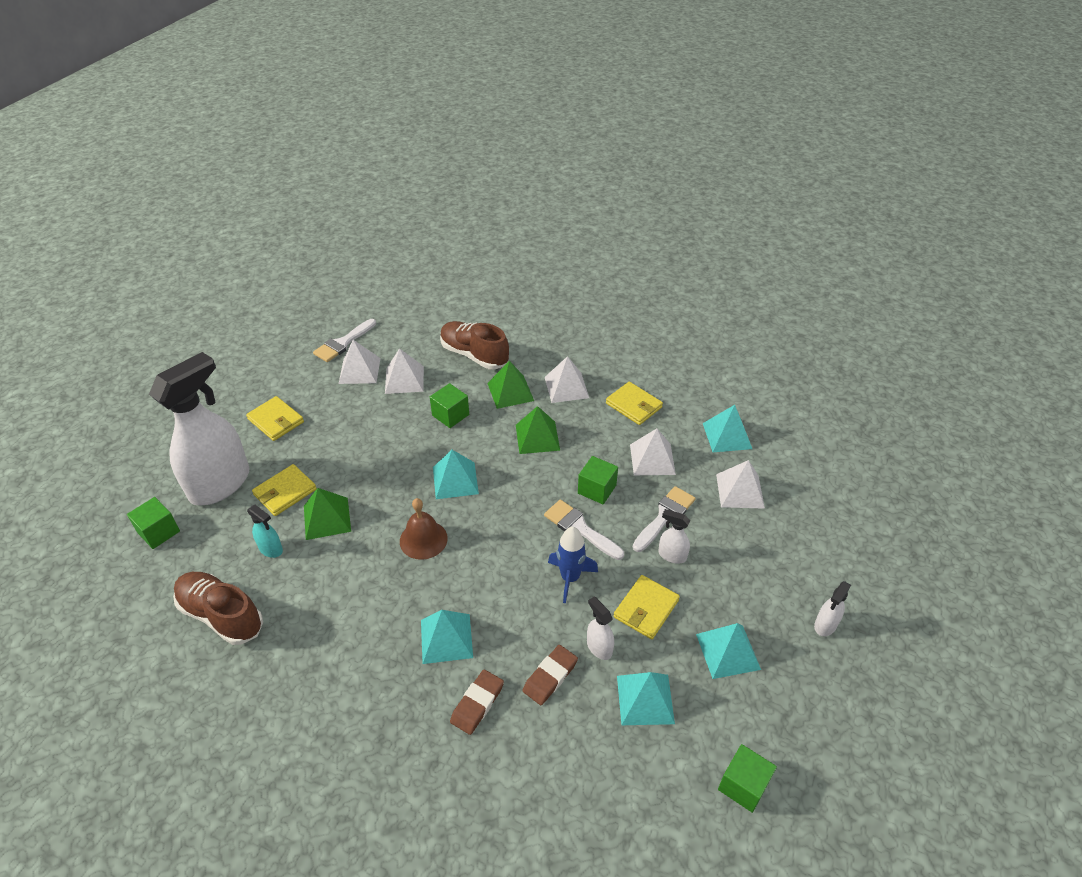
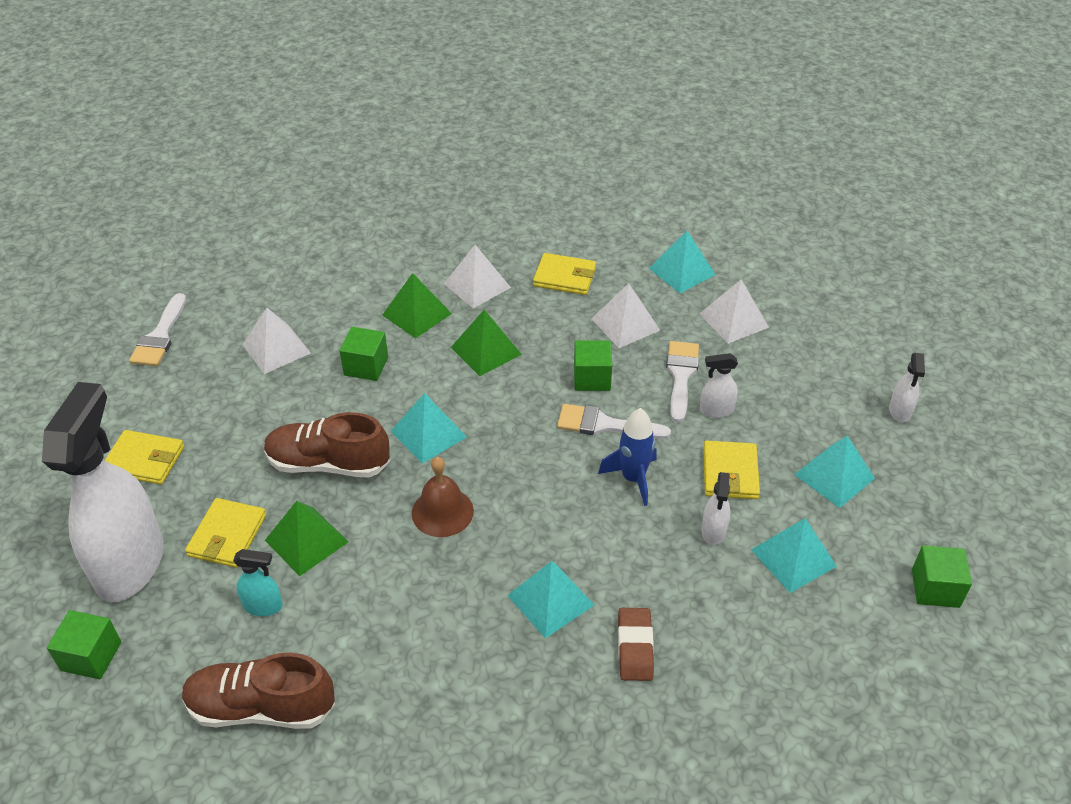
camera: 30 degrees left, 0 degrees up
(359, 370) = (209, 360): white pyramid -> none
(474, 355) = (341, 290): brown shoe -> brown shoe (328, 464)
(550, 677) = (687, 583): brown eraser -> none
(599, 647) = (713, 531): white spray bottle -> white spray bottle turned 105 degrees counterclockwise

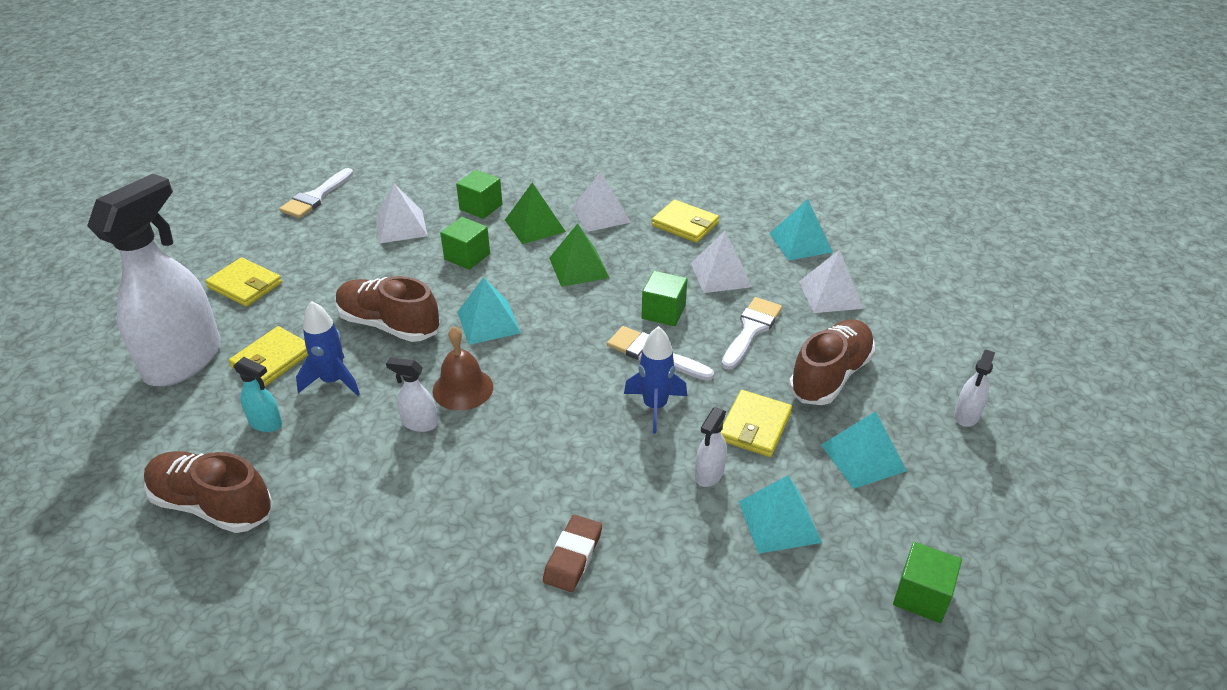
camera: 20 degrees right, 5 degrees down
(91, 656) = (109, 423): green cube -> green cube (481, 207)
(306, 541) = (333, 381): green pyramid -> blue rocket
(551, 600) = (516, 490): turquoise pyramid -> none
(716, 410) = (770, 368): white spray bottle -> white spray bottle (419, 423)
(771, 404) = (830, 376): none -> brown shoe

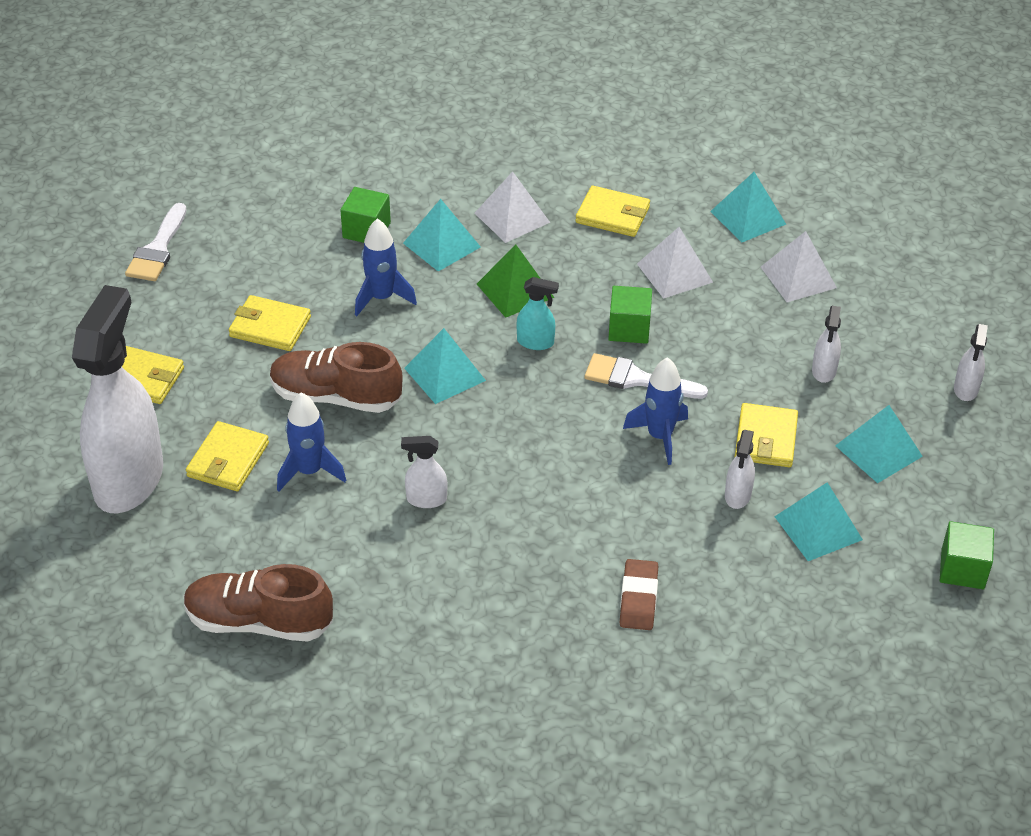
camera: 15 degrees left, 5 degrees up
(266, 423) = (263, 530): turquoise spray bottle -> turquoise spray bottle (535, 342)
(367, 264) = (270, 327): none -> yellow wallet
(401, 226) = (284, 272): white pyramid -> none
(463, 388) = (453, 454): brown bell -> none
(467, 256) = (382, 298): green cube -> blue rocket
(535, 225) = (441, 245): green pyramid -> turquoise pyramid
(751, 330) = (728, 333): white brush -> none
(830, 376) = (824, 371): brown shoe -> white spray bottle

